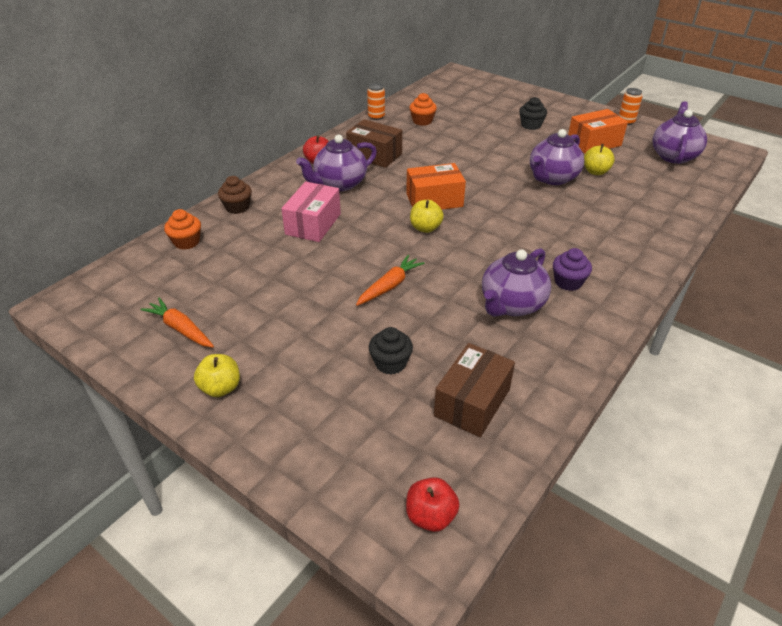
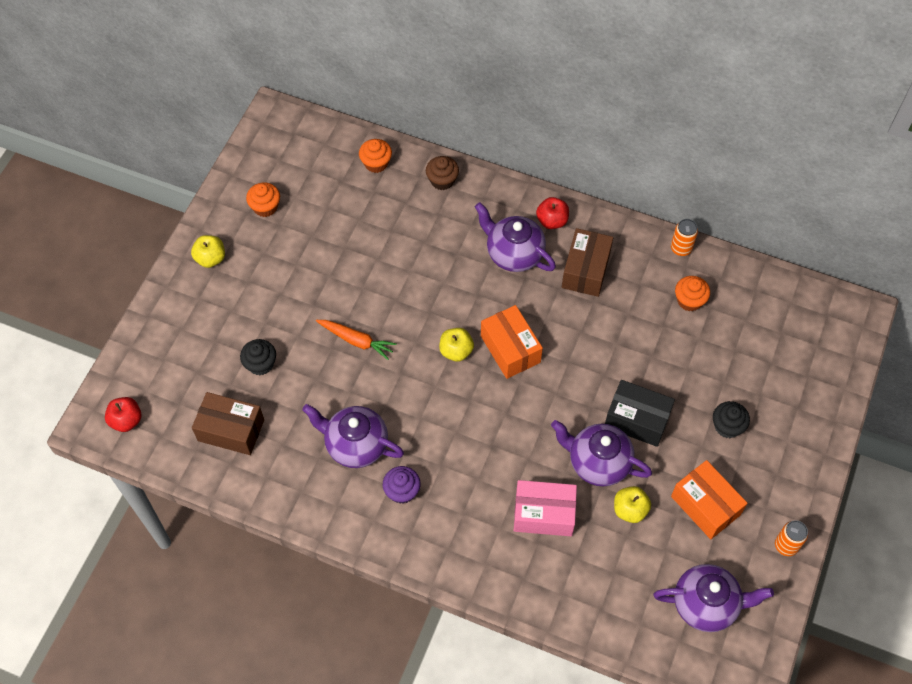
camera: 75 degrees right, 20 degrees up
(180, 329) = (265, 207): orange carrot -> orange cupcake
(313, 224) = (433, 252): pink box -> pink box (543, 514)
(518, 156) = (637, 420): none -> black box

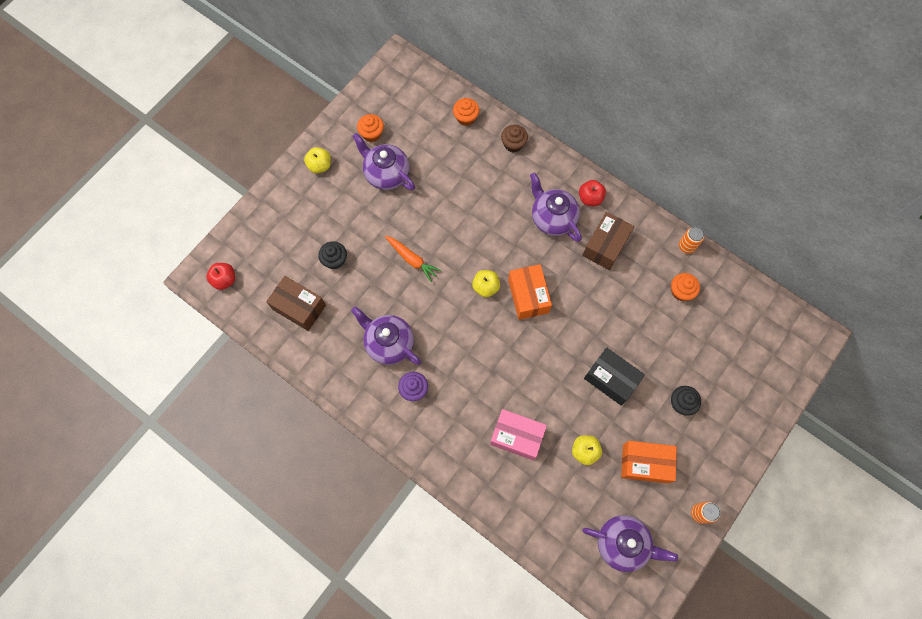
camera: 15 degrees right, 10 degrees up
(598, 462) = (570, 406): purple teapot -> purple teapot (386, 174)
(705, 505) = (645, 463): orange box -> orange box turned 60 degrees counterclockwise

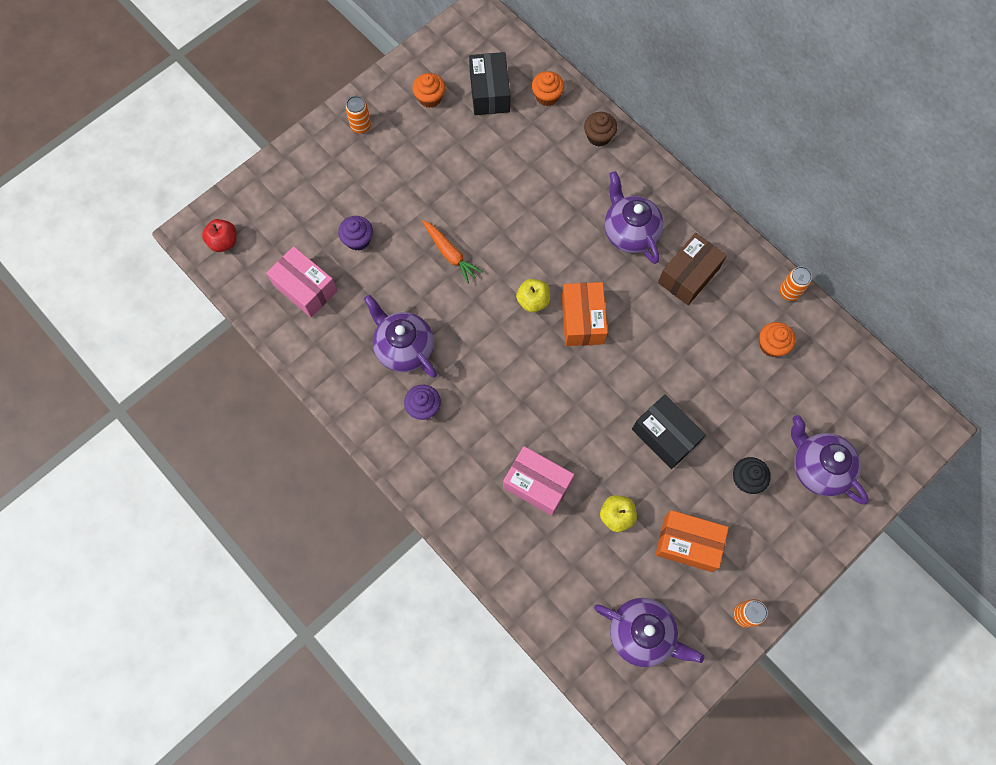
camera: 10 degrees right, 0 degrees up
(299, 307) = (305, 288): brown box -> pink box
(320, 166) = (361, 126): yellow apple -> orange can
(335, 260) = (358, 240): black cupcake -> purple cupcake
(386, 174) = (438, 148): purple teapot -> purple teapot (818, 468)
(419, 122) = (489, 92): none -> black box
(590, 198) = (680, 215): red apple -> none

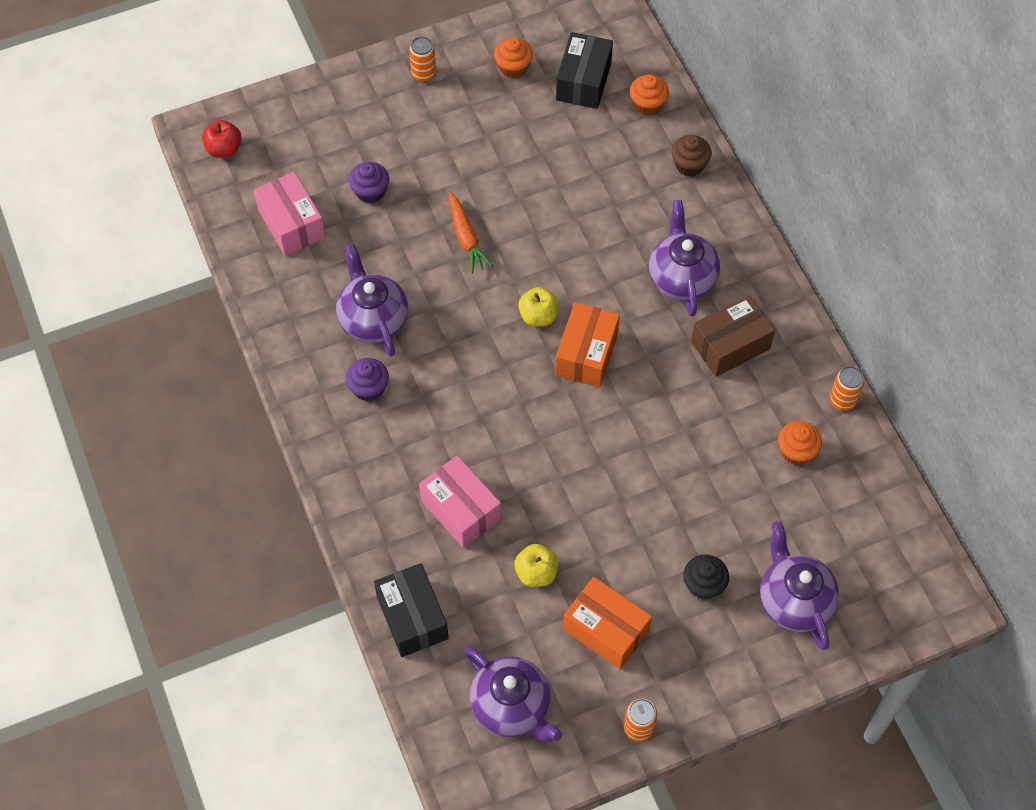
camera: 20 degrees right, 10 degrees down
(665, 436) = (628, 507): black box -> black box (412, 617)

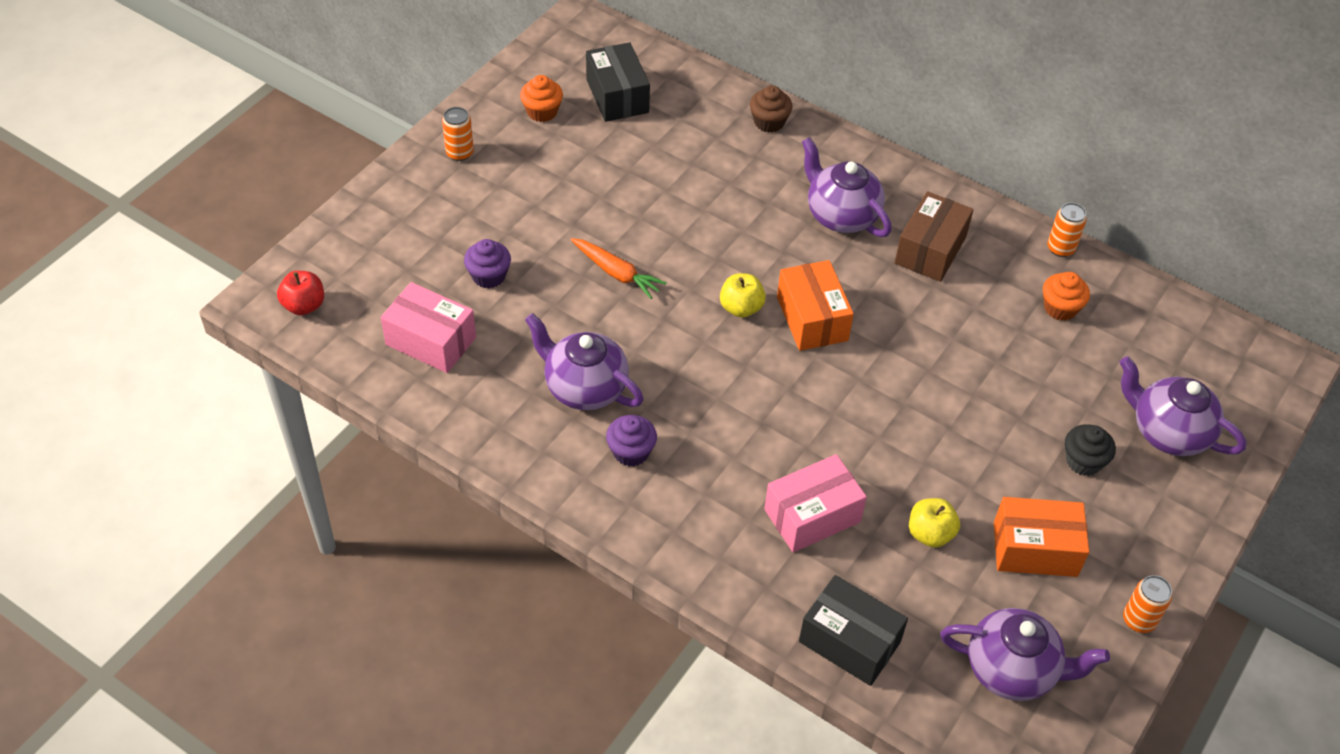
camera: 35 degrees left, 10 degrees down
(460, 510) = (812, 516): pink box -> pink box turned 45 degrees counterclockwise
(647, 104) = (691, 90): orange cupcake -> none

